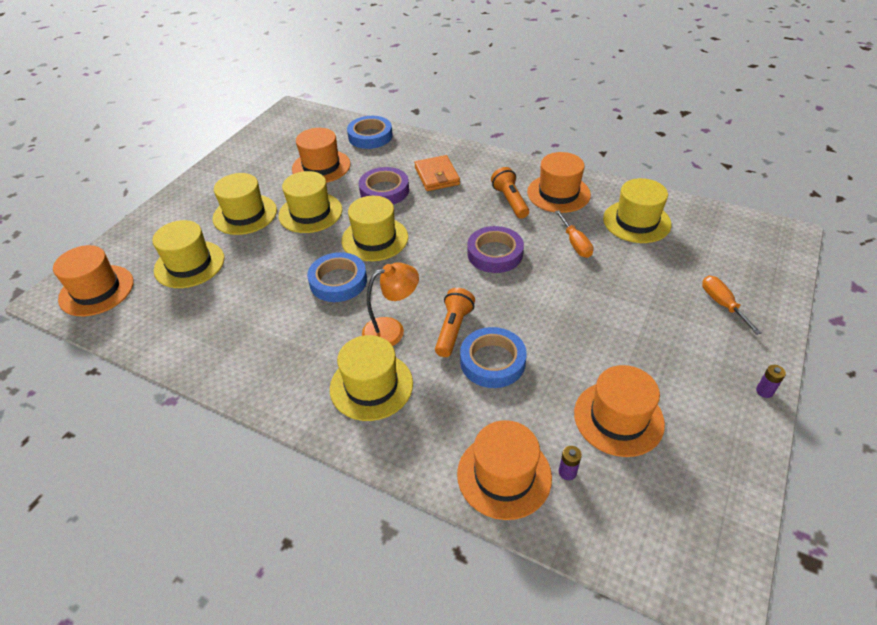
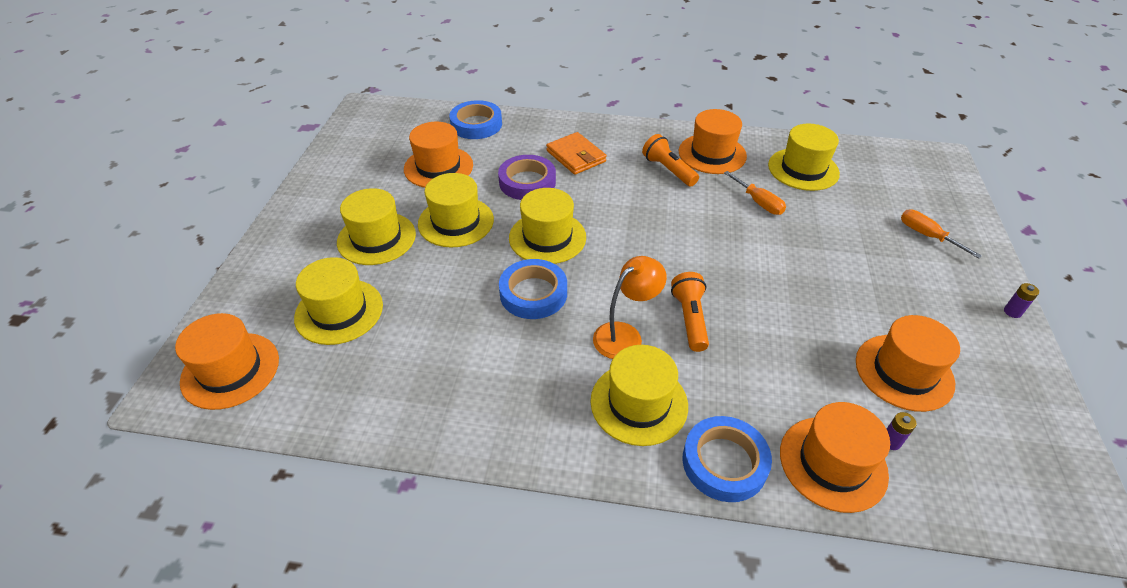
camera: 20 degrees left, 0 degrees up
(492, 361) = (750, 344): blue tape -> blue tape (724, 462)
(495, 253) = (685, 228): purple tape -> none

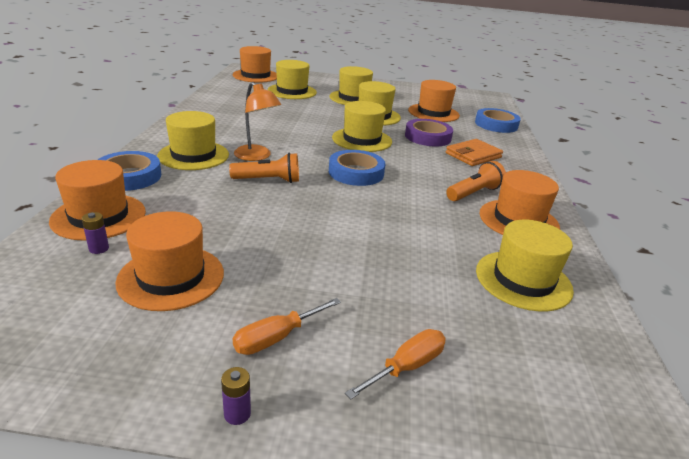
camera: 85 degrees right, 15 degrees down
(533, 293) = (302, 133): blue tape -> blue tape (356, 172)
(758, 202) = (438, 236): orange screwdriver -> orange screwdriver (276, 337)

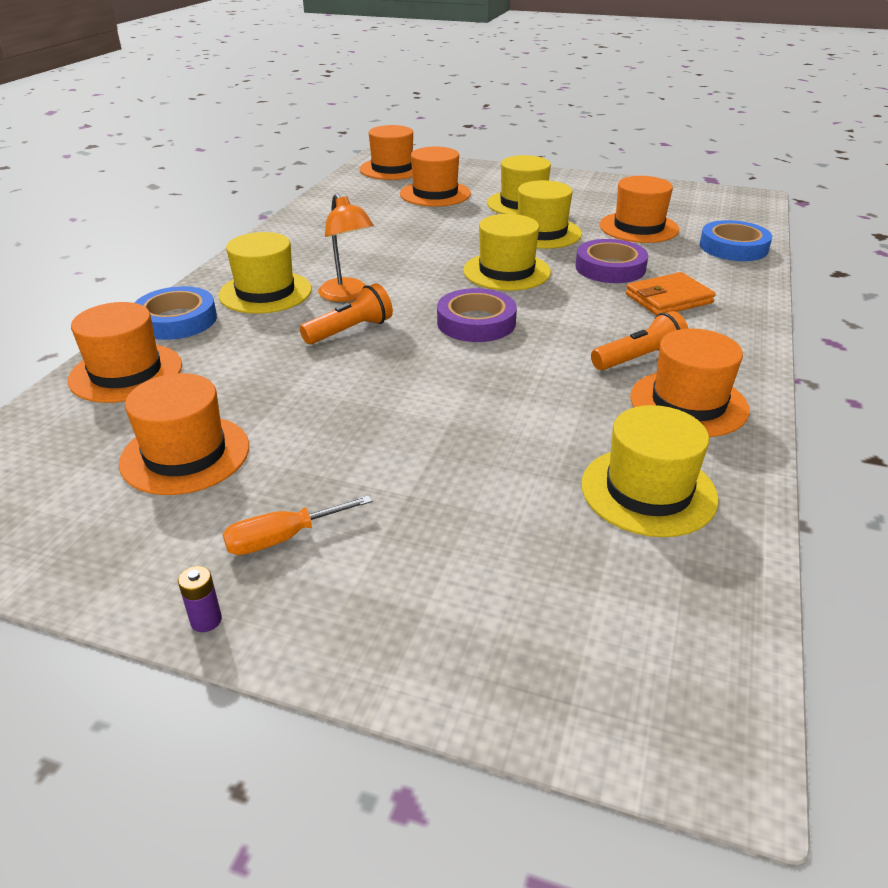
camera: 15 degrees right, 5 degrees up
(99, 248) = (114, 414): purple battery -> none
(268, 180) = (350, 331): orange flashlight -> orange flashlight turned 45 degrees counterclockwise
(292, 91) = (435, 194): yellow hat -> orange hat
(356, 172) = (476, 322): blue tape -> purple tape
(407, 367) = (429, 590): orange screwdriver -> none

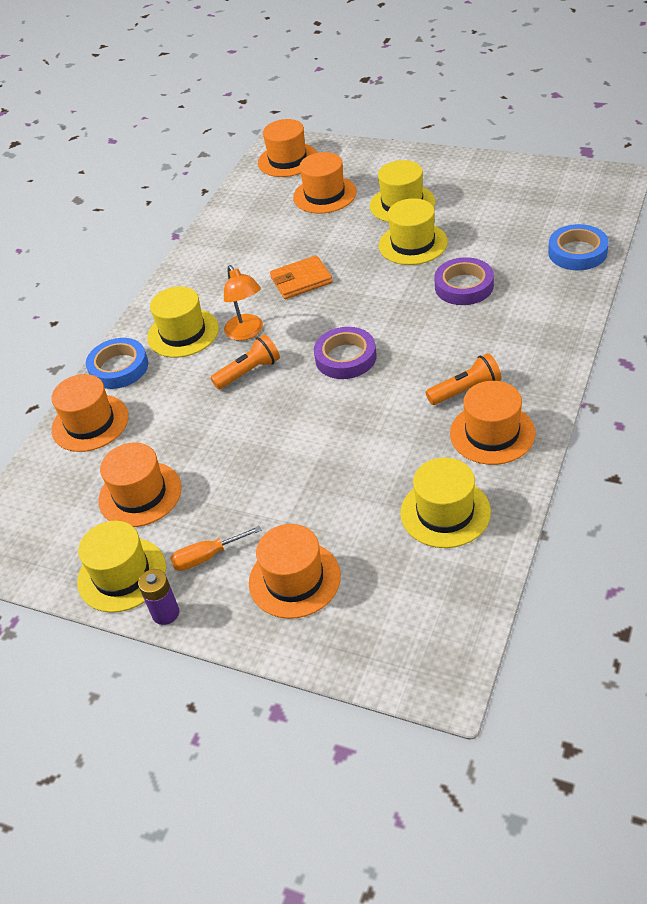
camera: 10 degrees right, 10 degrees up
(206, 620) = (165, 613): purple battery -> purple battery, size x1.57
(506, 271) = (376, 296): yellow hat -> yellow hat (122, 574)
(638, 227) = (500, 230): orange hat -> orange hat (294, 579)
(668, 299) = (504, 322): orange wallet -> orange wallet (301, 280)

